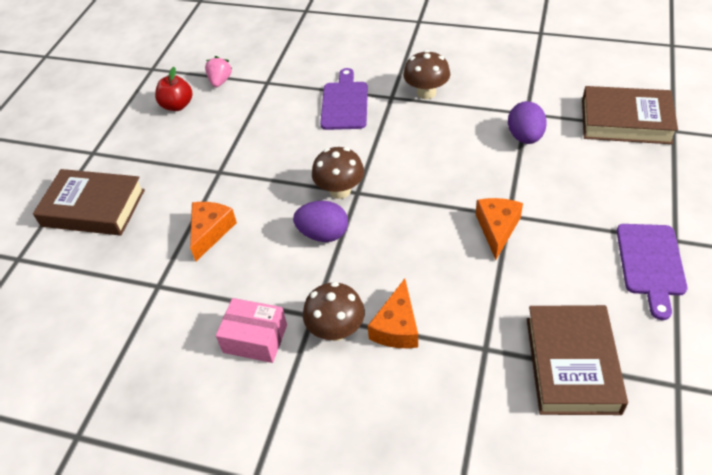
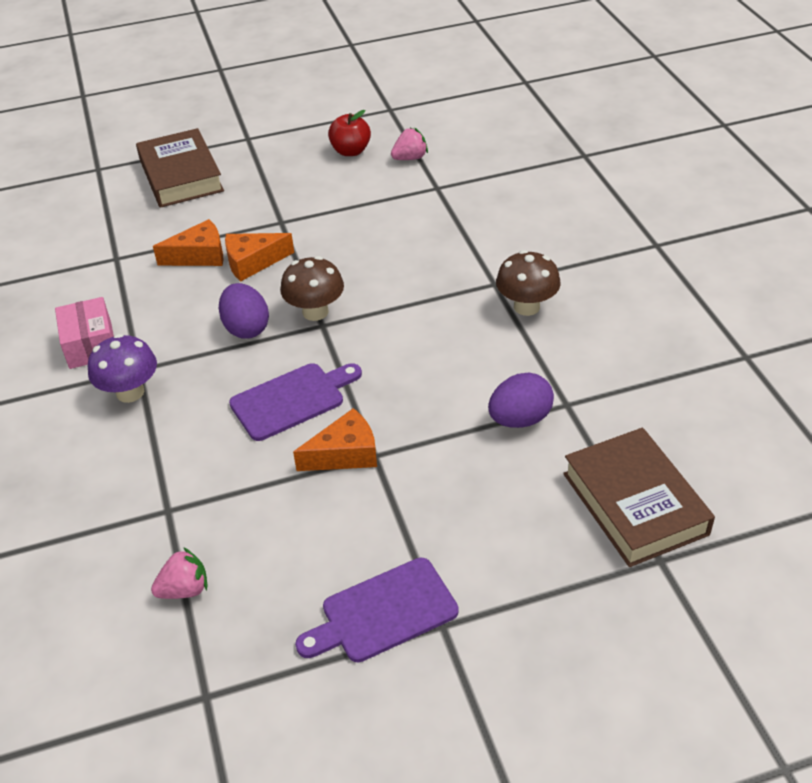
camera: 55 degrees right, 5 degrees down
(336, 330) = (130, 392): brown mushroom -> purple mushroom
(344, 103) = (452, 254): purple cutting board -> purple cutting board (292, 399)
(397, 327) = (158, 432): orange cheese -> orange cheese (253, 262)
(572, 364) = (184, 589): brown book -> pink strawberry

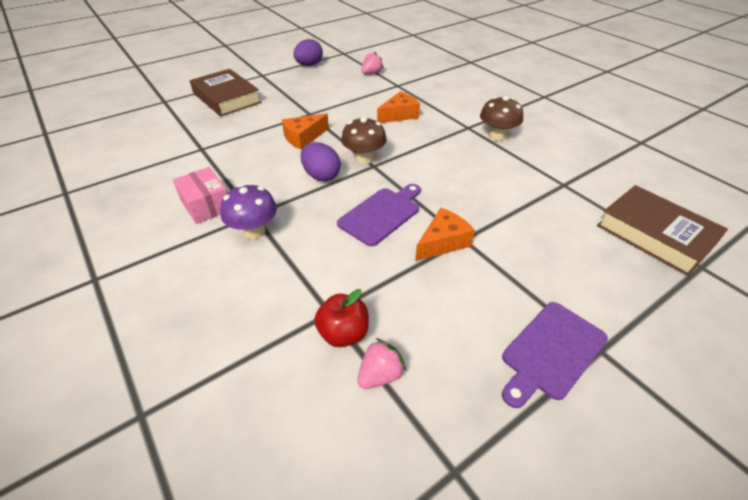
camera: 20 degrees left, 0 degrees up
(199, 255) = (263, 139): orange cheese -> orange cheese (399, 115)
(350, 151) = (332, 74): red apple -> red apple (343, 333)
(520, 419) = (543, 198): purple egg -> purple egg (309, 65)

